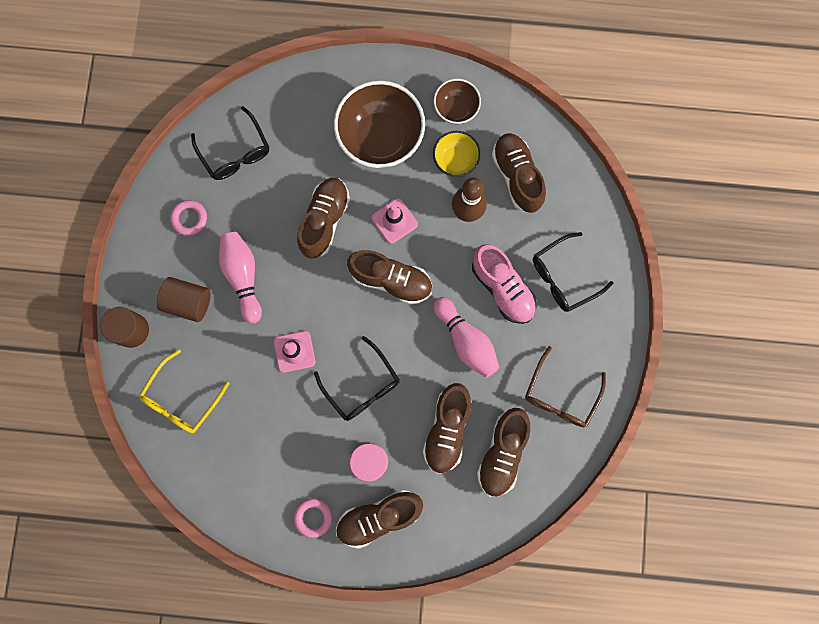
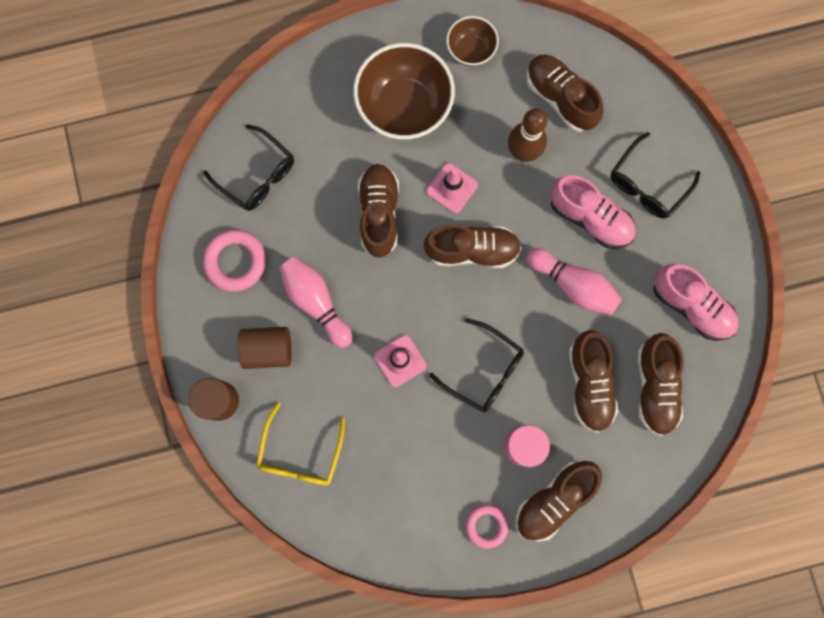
camera: 20 degrees left, 0 degrees up
(189, 218) = (235, 261): pink ring -> pink ring, size x1.54
(455, 160) = (490, 103): yellow bowl -> none
(560, 395) = (691, 306): brown glasses -> pink shoe

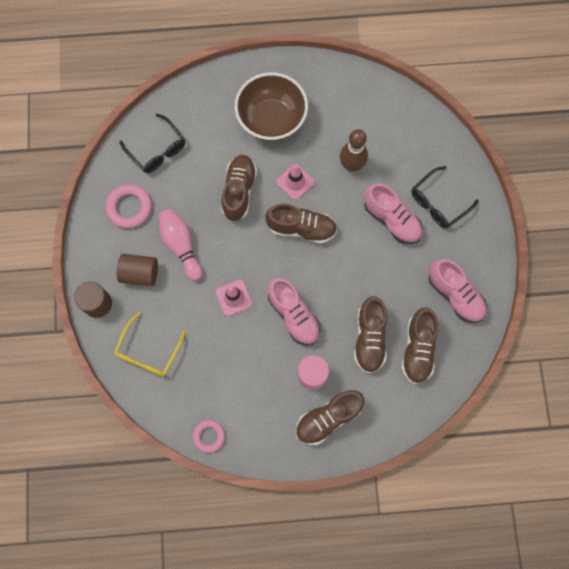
camera: 10 degrees right, 5 degrees down
(471, 50) = (327, 88): brown bowl -> none
(484, 370) = (294, 315): black glasses -> pink shoe
(486, 526) = (274, 428): pink ring -> pink ring (209, 436)
(560, 98) = (385, 132): brown shoe -> none
(573, 285) = (371, 265): pink bowling pin -> none

